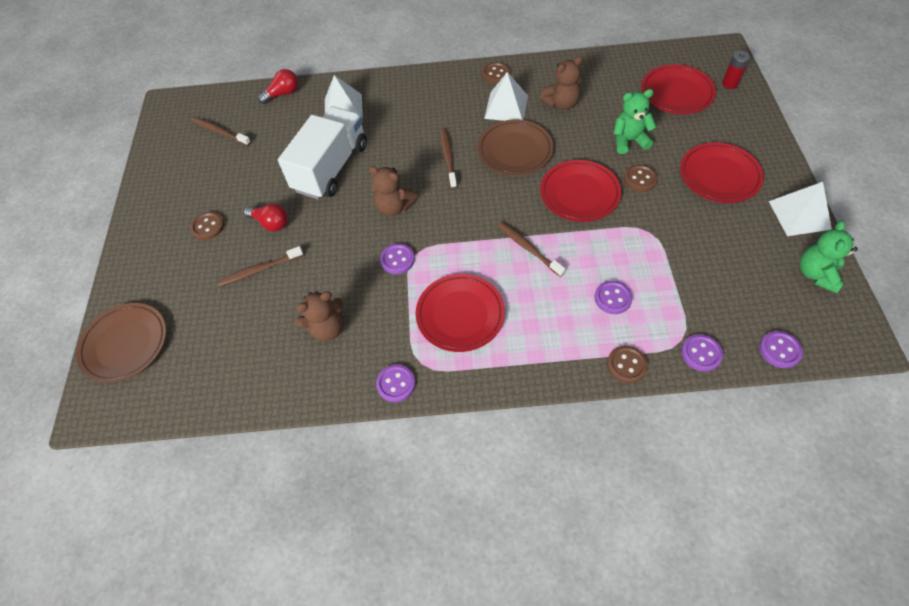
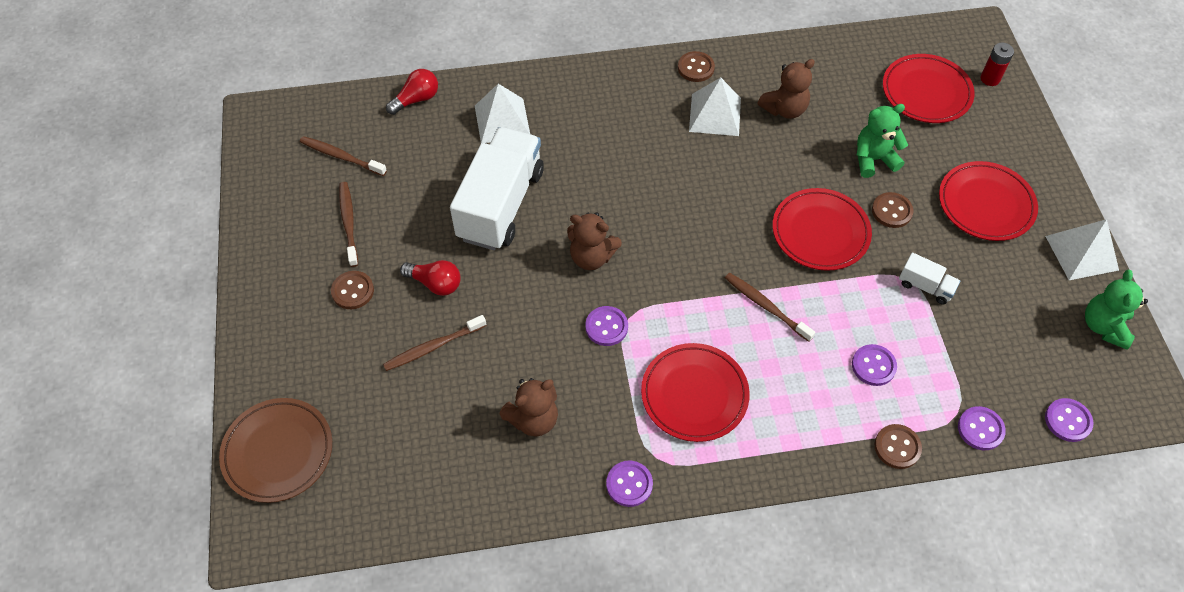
camera: 10 degrees left, 0 degrees up
(448, 158) = (650, 187): brown toothbrush -> brown toothbrush (349, 223)
(515, 150) = (733, 176): brown plate -> none
(663, 237) = (925, 286): none -> white truck

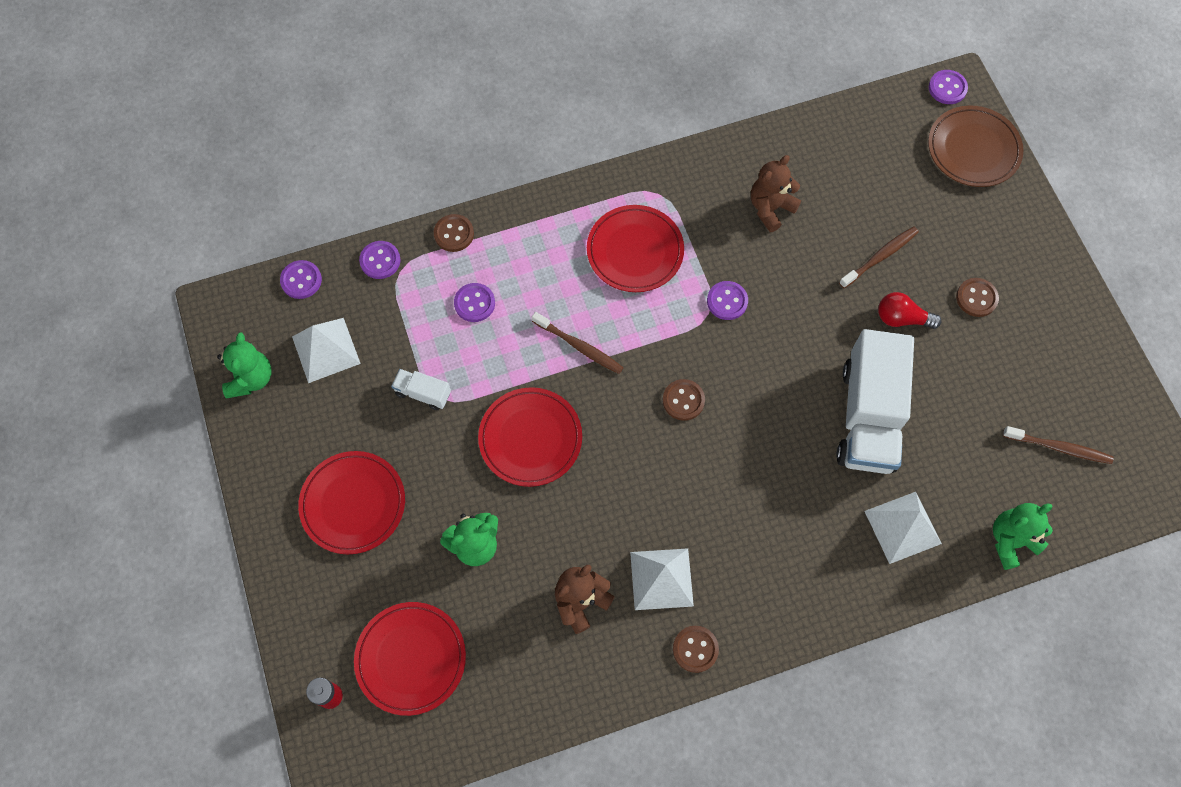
camera: 170 degrees right, 10 degrees up
(349, 223) = (1014, 369): brown toothbrush -> none
(416, 99) = (1011, 541): red light bulb -> green teddy bear
(591, 257) = (759, 371): brown teddy bear -> none
(629, 484) = (677, 169): purple button -> purple button (947, 88)
(891, 211) = (455, 478): brown button -> brown button (683, 400)
(1081, 252) = (258, 459): white pyramid -> white pyramid (326, 350)

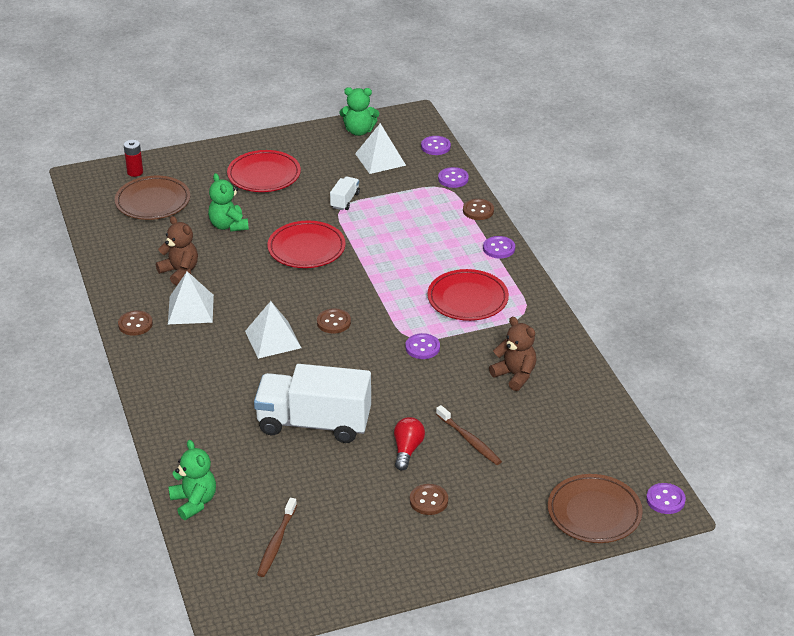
camera: 90 degrees right, 30 degrees down
(411, 659) = (153, 202): red plate -> brown plate
(474, 303) = (418, 221): purple button -> purple button (499, 248)
(579, 346) = (381, 271): brown toothbrush -> none
(903, 527) = (214, 437): white pyramid -> white pyramid (273, 339)

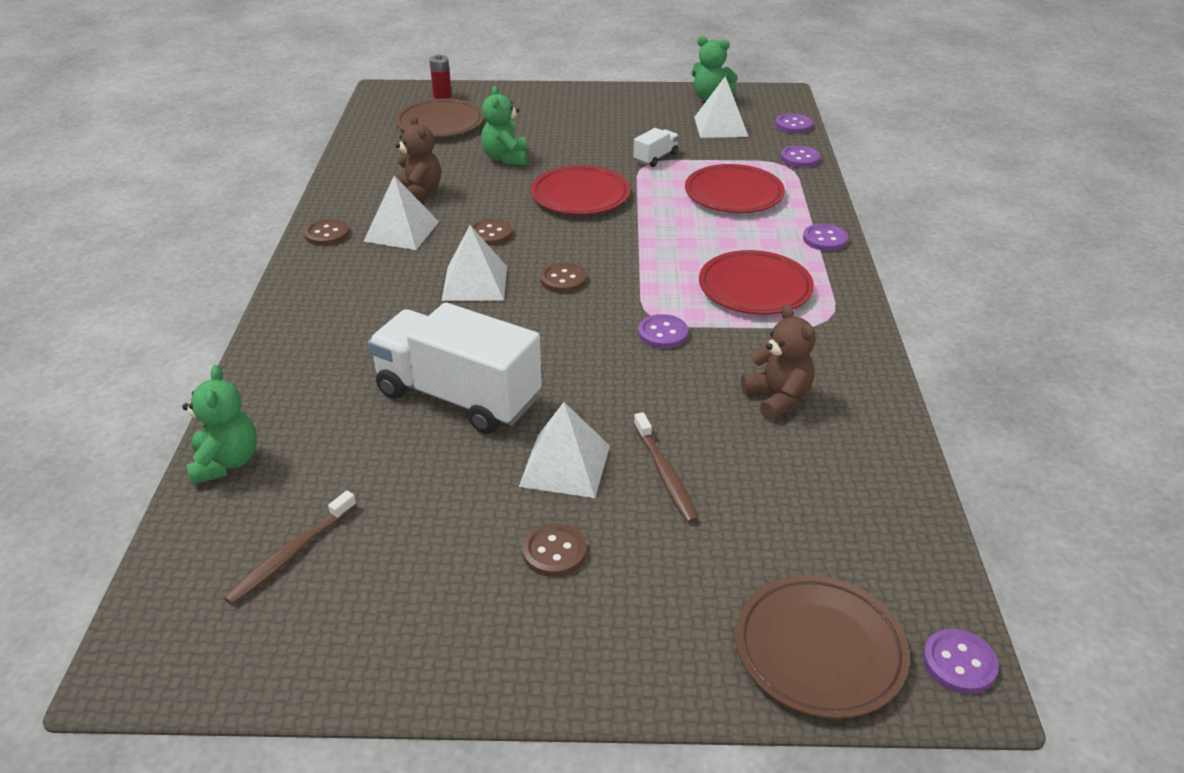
camera: 20 degrees right, 0 degrees up
(264, 175) = (578, 120): red plate -> red plate (733, 194)
(407, 450) = (565, 465): red light bulb -> white pyramid
(478, 210) = (816, 195): brown button -> brown button (490, 234)

